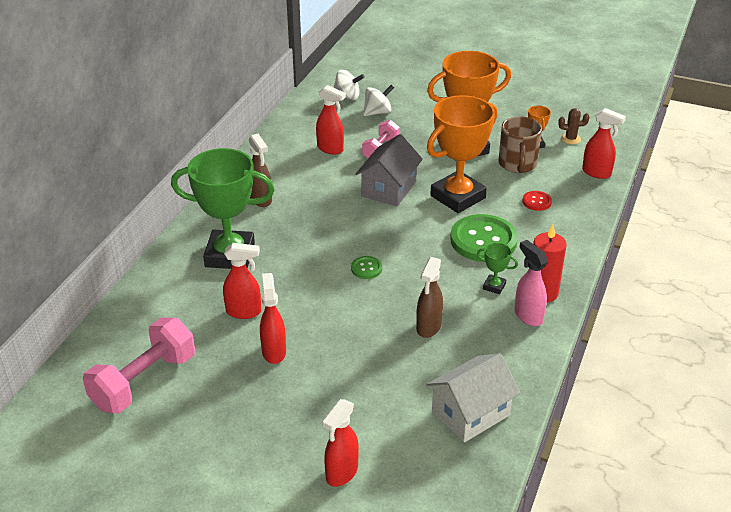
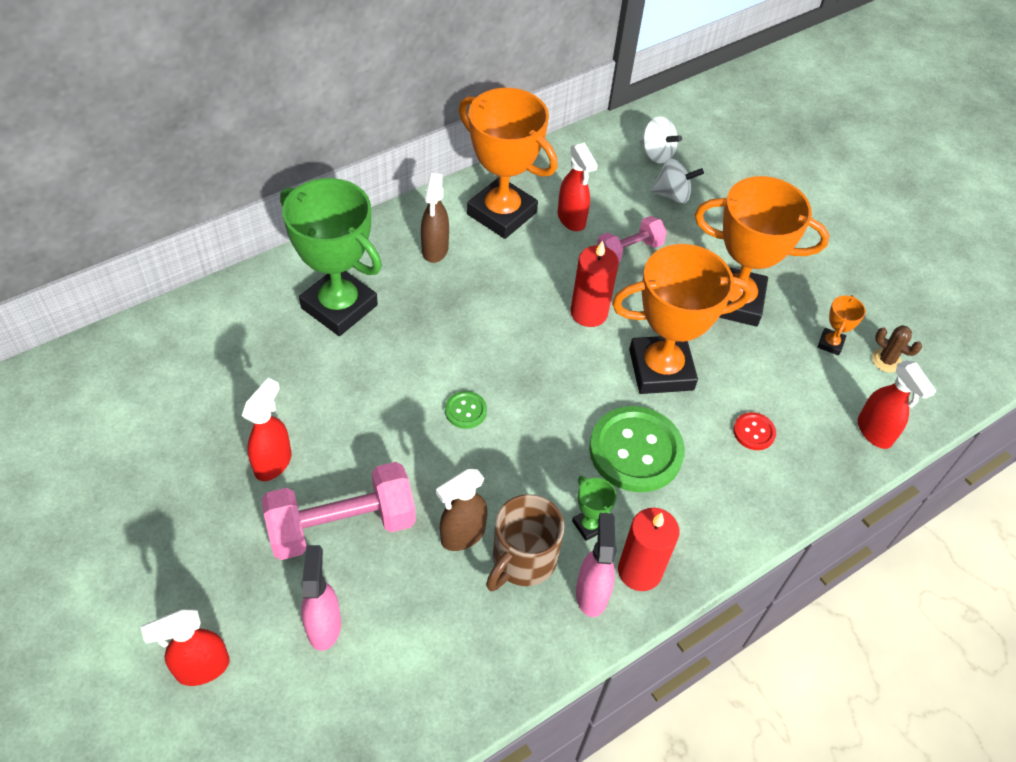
camera: 30 degrees right, 15 degrees up
(144, 382) = (121, 420): pink dumbbell -> pink dumbbell (342, 525)
(244, 312) = (289, 391): red spray bottle -> none
(284, 164) = (502, 213): none -> orange trophy
(389, 189) = (589, 313): grey house -> red candle
(393, 412) = (324, 625): none -> pink spray bottle
(470, 413) = (403, 685): white house -> none
(517, 164) = (779, 362): brown mug -> brown mug (522, 560)

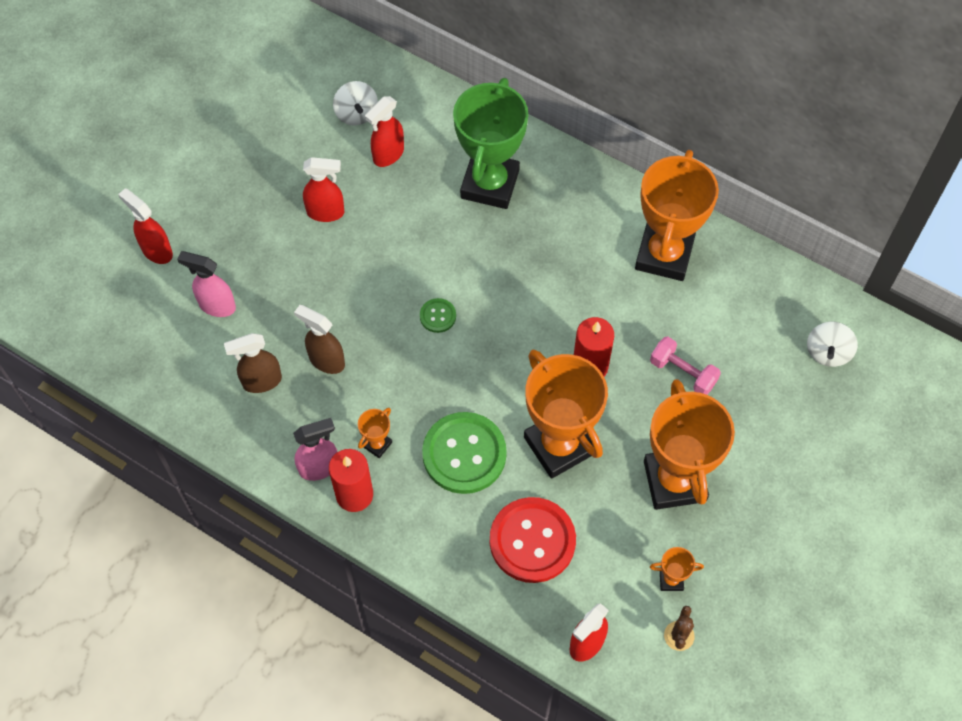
camera: 70 degrees right, 10 degrees up
(324, 625) = (216, 306): pink spray bottle -> pink spray bottle turned 135 degrees counterclockwise
(342, 525) = (297, 280): pink dumbbell -> none
(435, 250) = (590, 223): brown spray bottle -> brown spray bottle (261, 381)
(522, 560) = (325, 409): brown mug -> none
(571, 219) = (692, 312): red spray bottle -> red spray bottle (388, 155)
(589, 525) = (377, 444): green trophy -> orange trophy
(672, 195) = (779, 385): white spinning top -> white spinning top (356, 113)
(754, 432) = (532, 541): red button -> red button, size x2.20

